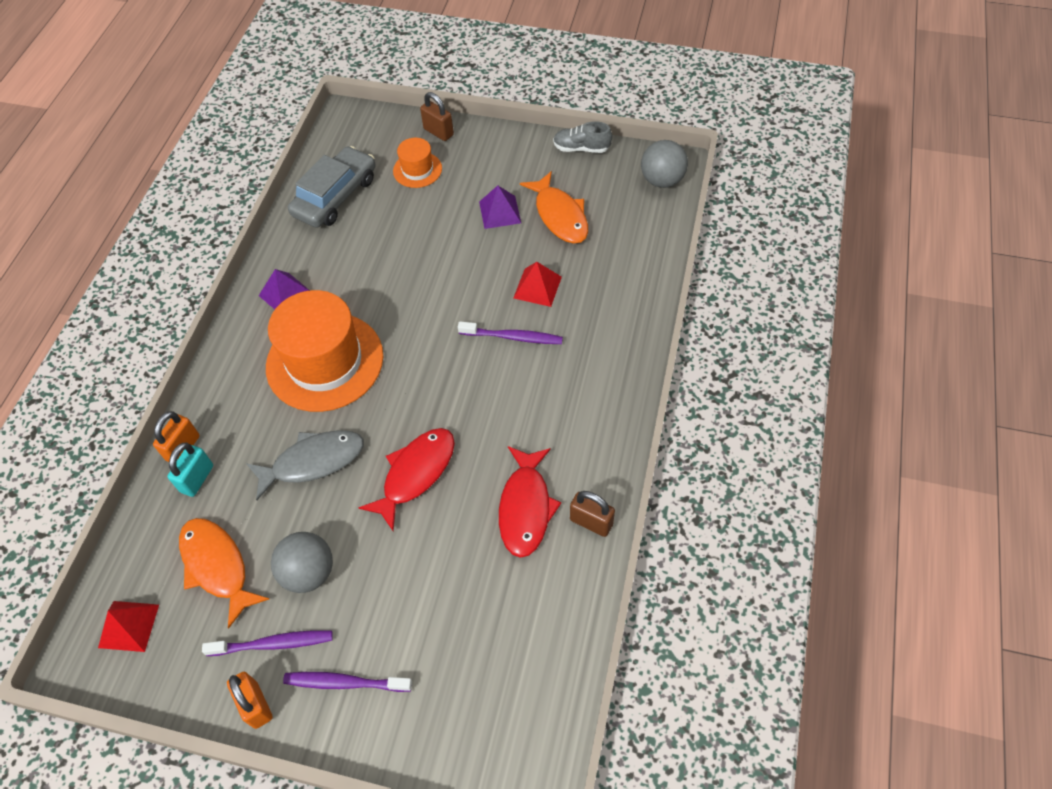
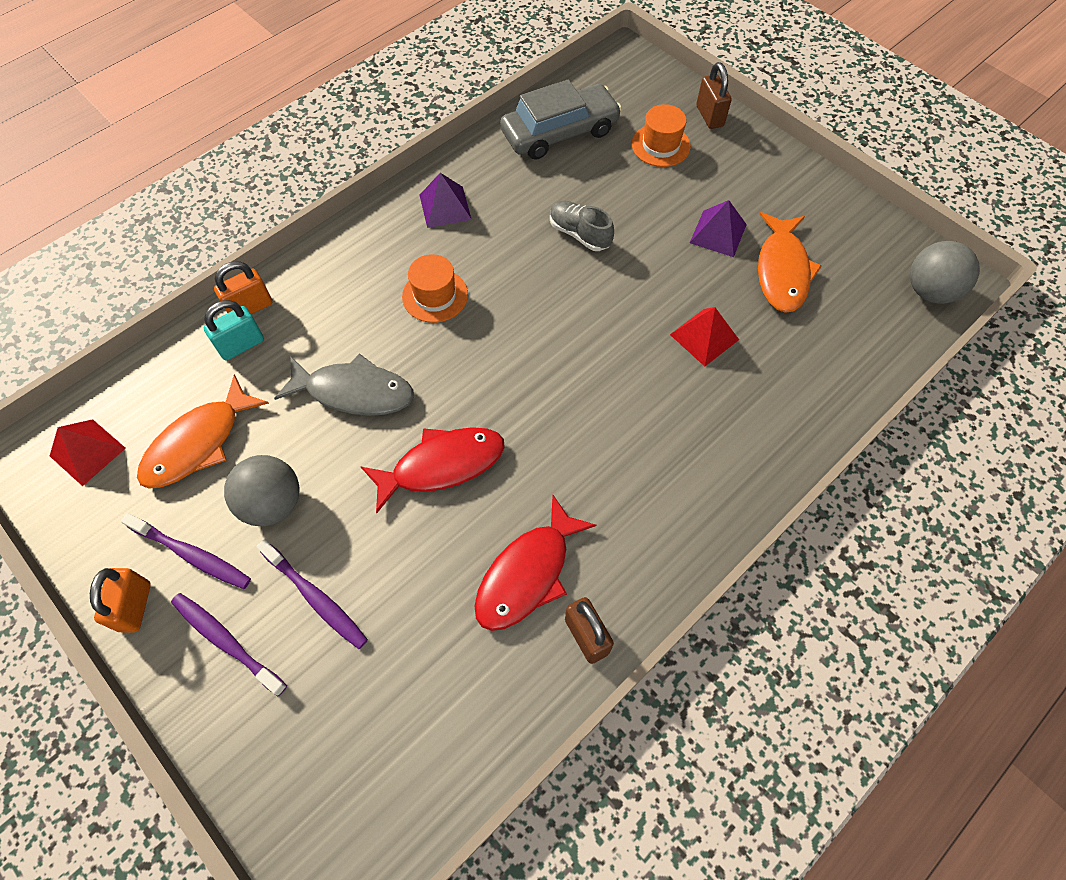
camera: 30 degrees right, 5 degrees up
(217, 566) = (198, 443): orange fish -> orange fish turned 135 degrees counterclockwise
(325, 361) = (435, 295): orange hat -> orange hat, size x0.48
(513, 337) = (640, 377): purple toothbrush -> purple toothbrush (316, 598)
(581, 148) = (857, 208): grey shoe -> grey shoe (579, 234)

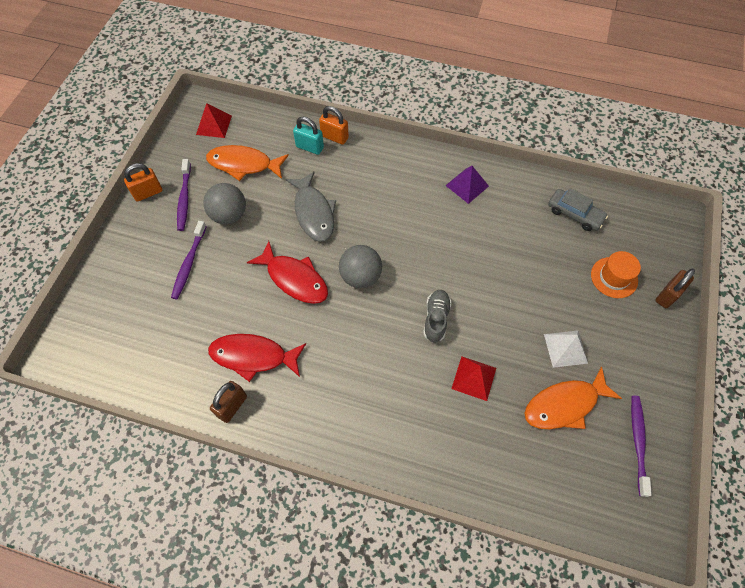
camera: 60 degrees right, 0 degrees up
(226, 641) = (149, 239): purple toothbrush -> purple toothbrush (638, 442)
(435, 295) = (401, 215): orange hat -> none
(560, 132) = (574, 214): grey car -> grey car, size x0.64
(579, 234) = (501, 266): grey shoe -> grey shoe (436, 319)
(718, 233) = (565, 348): purple pyramid -> white pyramid
(929, 291) = (625, 520): grey ball -> grey ball (360, 276)

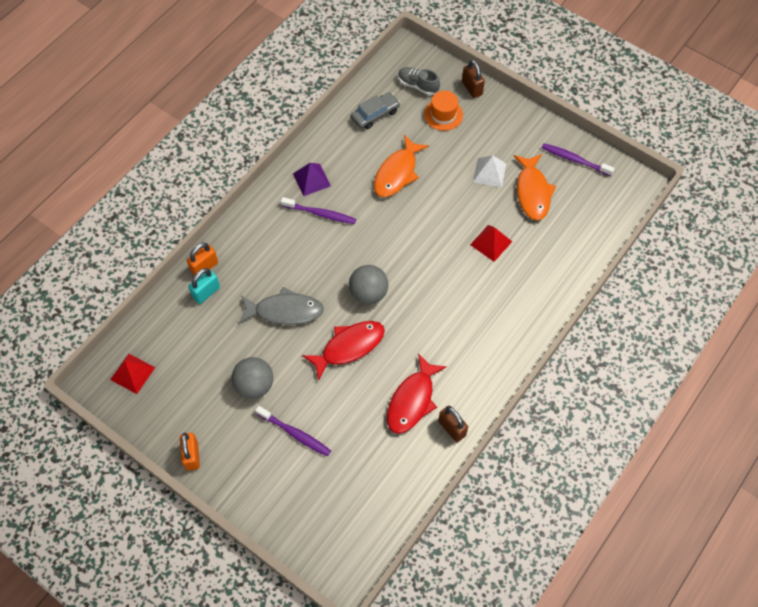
camera: 70 degrees left, 0 degrees up
(184, 199) = (216, 422): purple toothbrush -> purple toothbrush (320, 214)
(243, 164) = (199, 357): orange fish -> orange fish (397, 173)
(436, 319) = (431, 250): grey shoe -> grey shoe (418, 85)

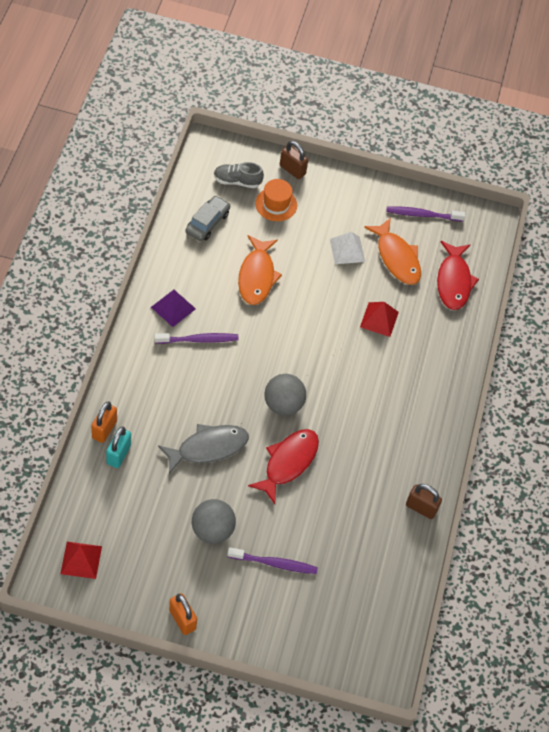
camera: 30 degrees left, 5 degrees down
(412, 400) = (372, 494): red fish -> red fish (453, 281)

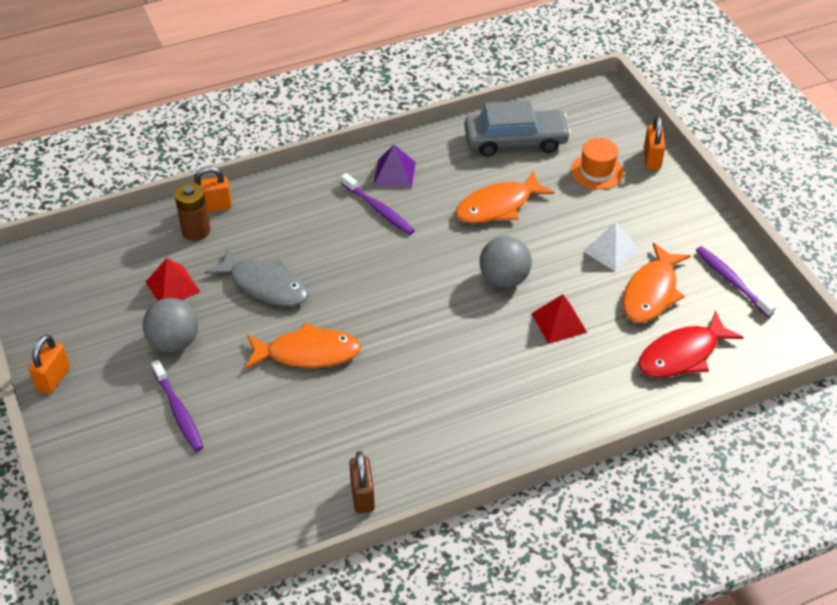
camera: 60 degrees right, 10 degrees down
(81, 560) = (59, 272): red pyramid -> red pyramid (172, 287)
(118, 454) = (196, 231): turquoise padlock -> brown battery
(207, 223) = (515, 141): grey car -> grey car, size x1.56
(237, 181) = (587, 132): grey shoe -> none
(283, 404) = (372, 310): grey ball -> grey ball (504, 279)
(288, 463) = (308, 353): red fish -> orange fish
(292, 170) = (652, 159): brown padlock -> orange padlock

